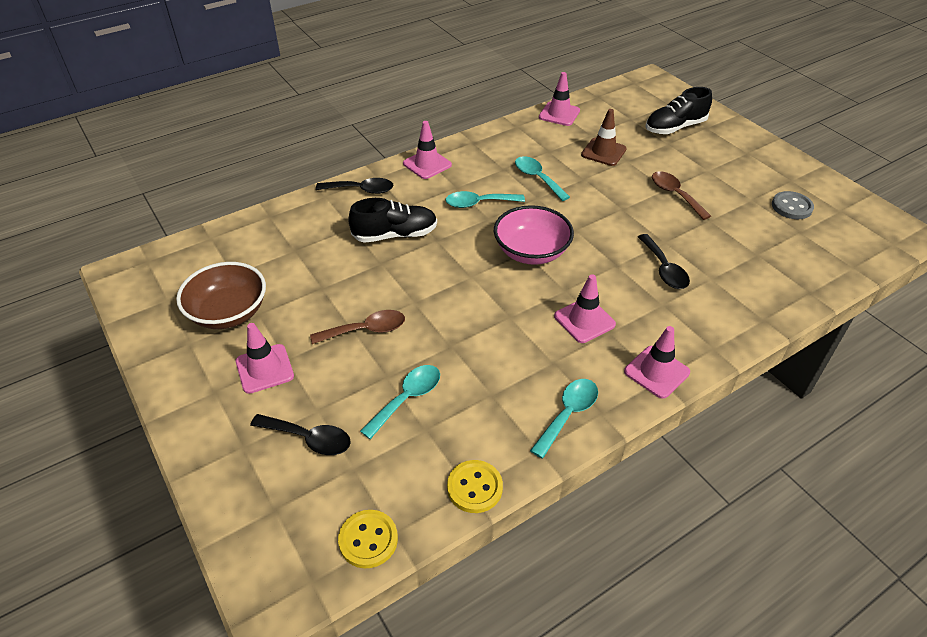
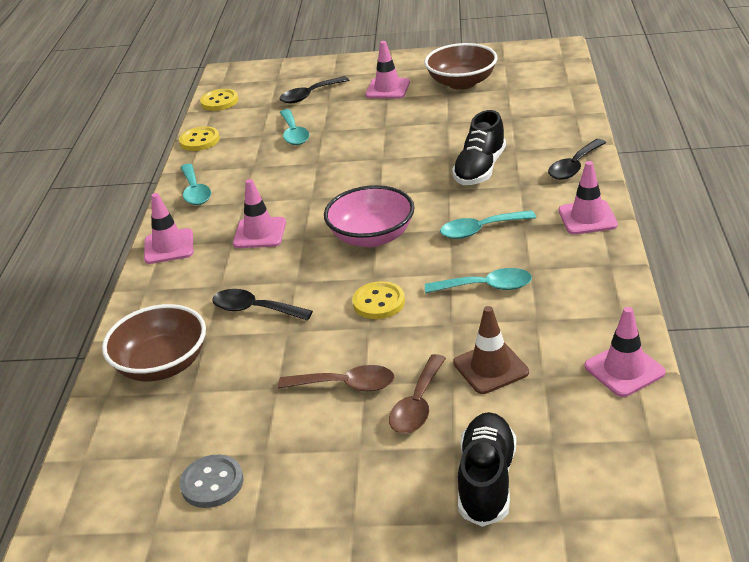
camera: 130 degrees right, 10 degrees down
(366, 330) = (377, 131): brown spoon -> brown spoon (418, 405)
(478, 203) = (480, 230): turquoise spoon -> turquoise spoon turned 135 degrees counterclockwise
(596, 215) = (379, 302): none -> yellow button
(758, 282) = (162, 365): none -> brown bowl

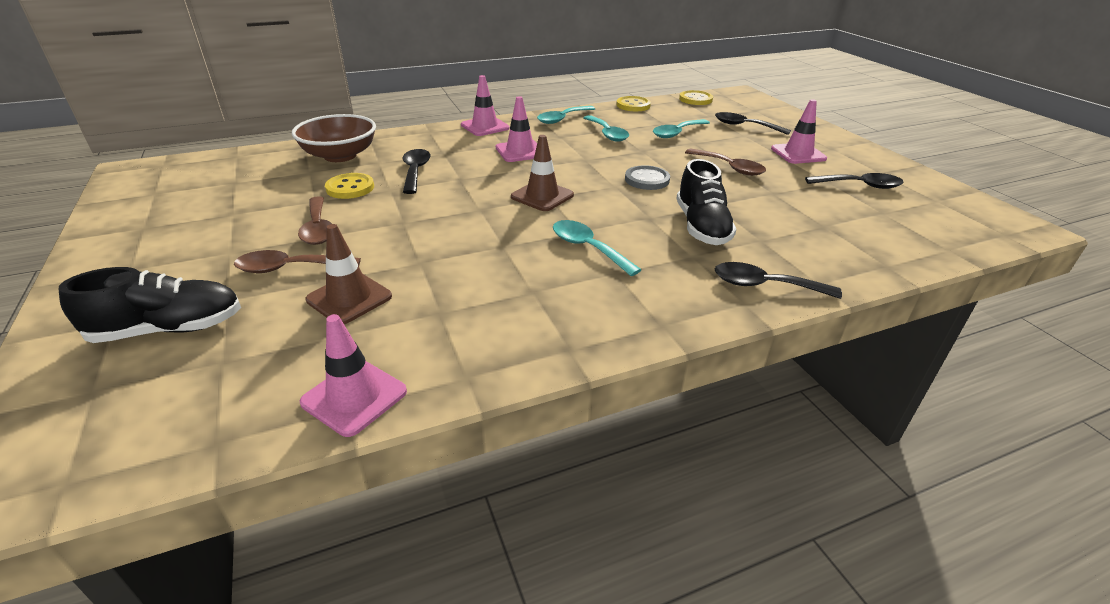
camera: 60 degrees right, 0 degrees up
(212, 483) = (200, 202): grey button -> grey button (647, 180)
(372, 237) = (542, 196): pink bowl -> brown traffic cone
(379, 302) = (441, 219): yellow button -> yellow button (350, 188)
(388, 128) = (729, 167): none -> brown spoon
(462, 83) = (859, 185): brown bowl -> black spoon
(480, 169) = (701, 227): black shoe -> black shoe turned 90 degrees counterclockwise
(486, 287) = (487, 270): turquoise spoon -> turquoise spoon (607, 134)
(587, 218) = (660, 314): pink traffic cone -> none

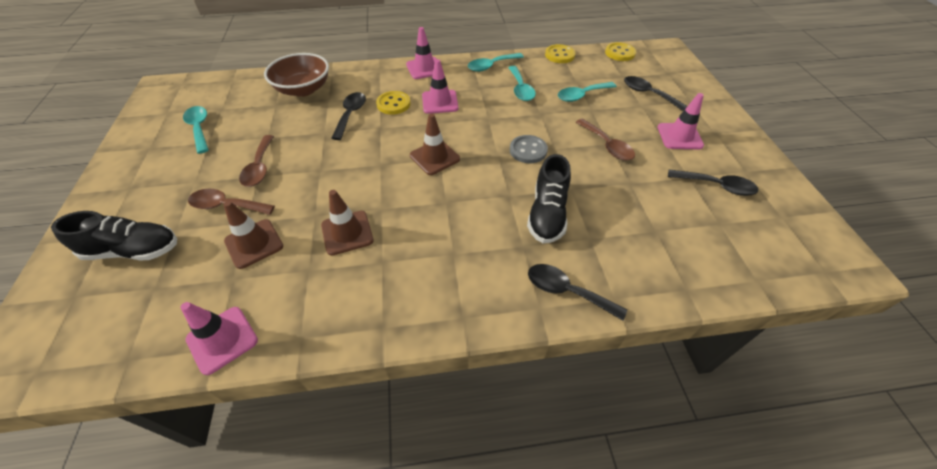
camera: 15 degrees right, 15 degrees up
(350, 188) = (297, 126): yellow button -> yellow button (393, 104)
(471, 272) = (347, 233): none -> brown traffic cone
(588, 248) = (444, 222): turquoise spoon -> turquoise spoon (199, 128)

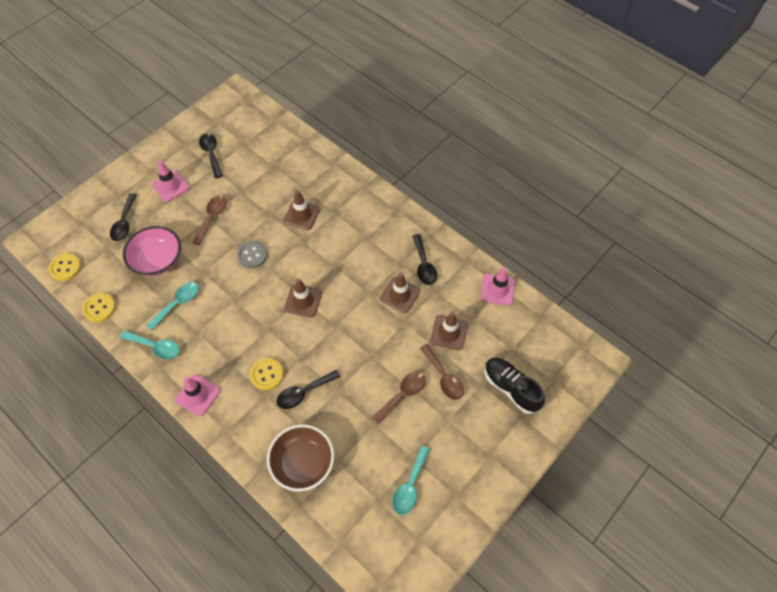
camera: 130 degrees left, 10 degrees up
(440, 102) = (239, 345): pink traffic cone -> none
(547, 214) = (301, 215): black shoe -> brown traffic cone
(566, 291) = (346, 181): black spoon -> black spoon (424, 265)
(581, 95) = (158, 260): turquoise spoon -> pink bowl

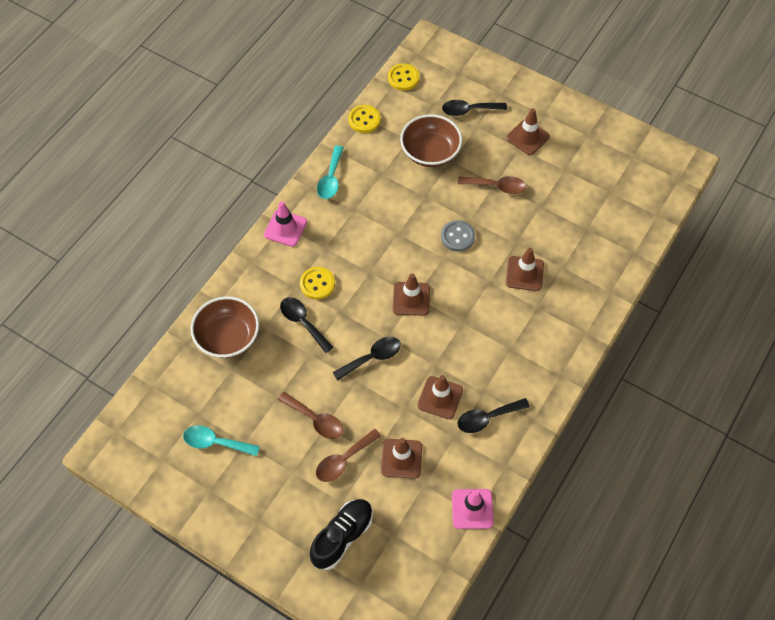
camera: 80 degrees right, 0 degrees up
(158, 260) = (430, 152): pink bowl -> brown bowl
(171, 186) = (527, 137): pink traffic cone -> brown traffic cone
(178, 303) = (383, 184): turquoise spoon -> none
(211, 154) = (584, 163): black spoon -> black spoon (372, 357)

